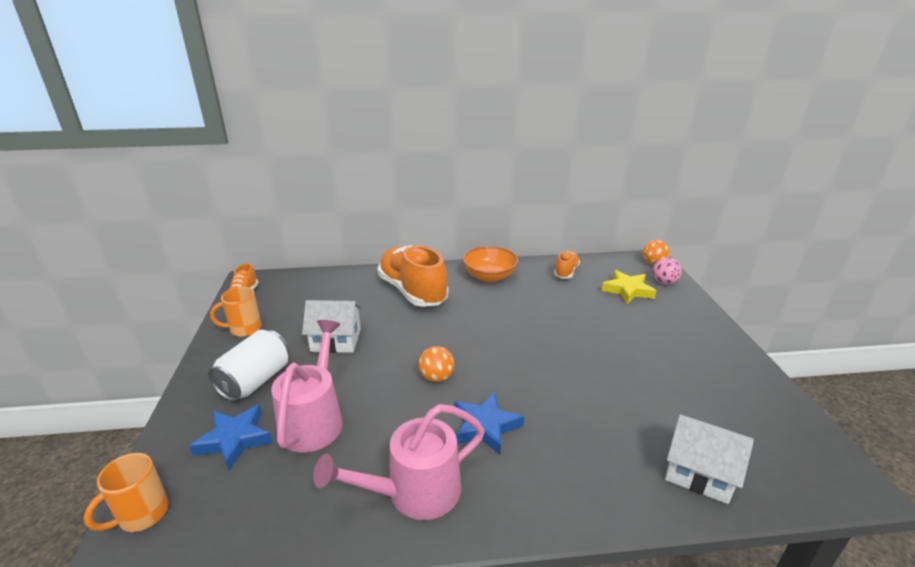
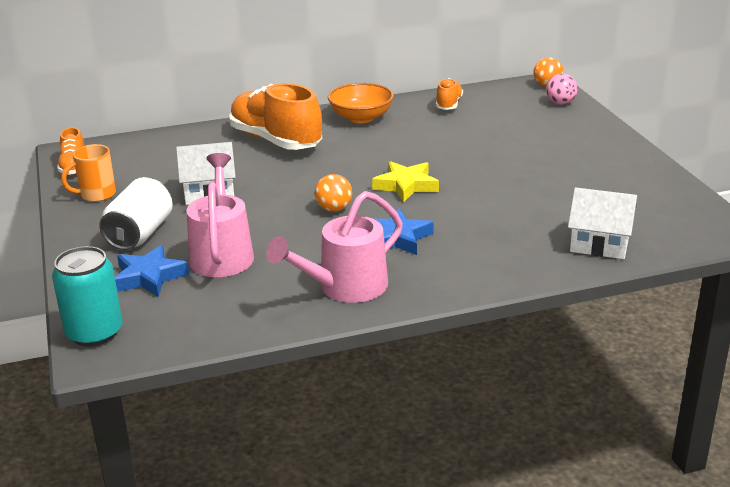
camera: 10 degrees left, 0 degrees up
(142, 514) = (94, 333): orange mug -> turquoise can
(627, 290) = (521, 114): yellow star -> yellow star (406, 185)

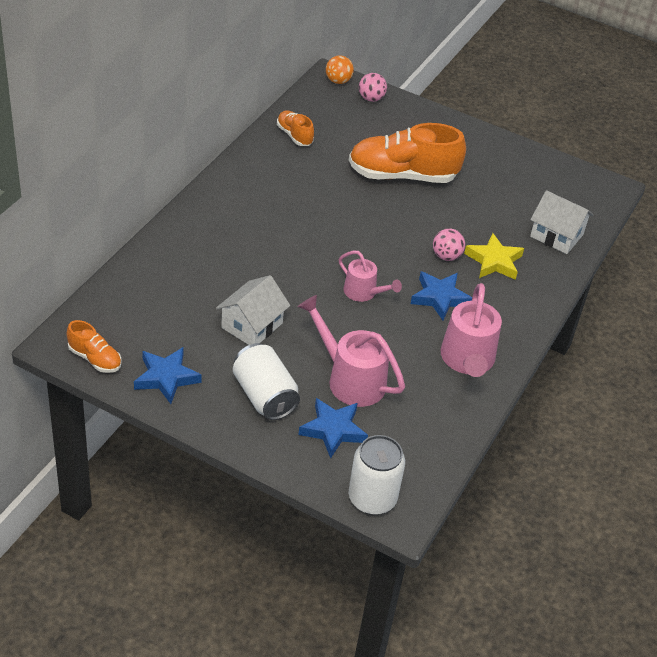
camera: 50 degrees left, 15 degrees up
(94, 333) = (372, 498): turquoise can -> white can
(96, 195) = (166, 377): orange mug -> blue star
(275, 141) = (220, 242): orange shoe -> orange shoe (402, 175)
(334, 209) = (364, 293): orange ball -> pink watering can
(361, 118) = (249, 182): orange bowl -> none
(406, 185) = (379, 242): yellow star -> yellow star (494, 261)
(453, 215) = (446, 256): none -> pink ball
(599, 243) = (556, 235): white house -> white house turned 60 degrees clockwise

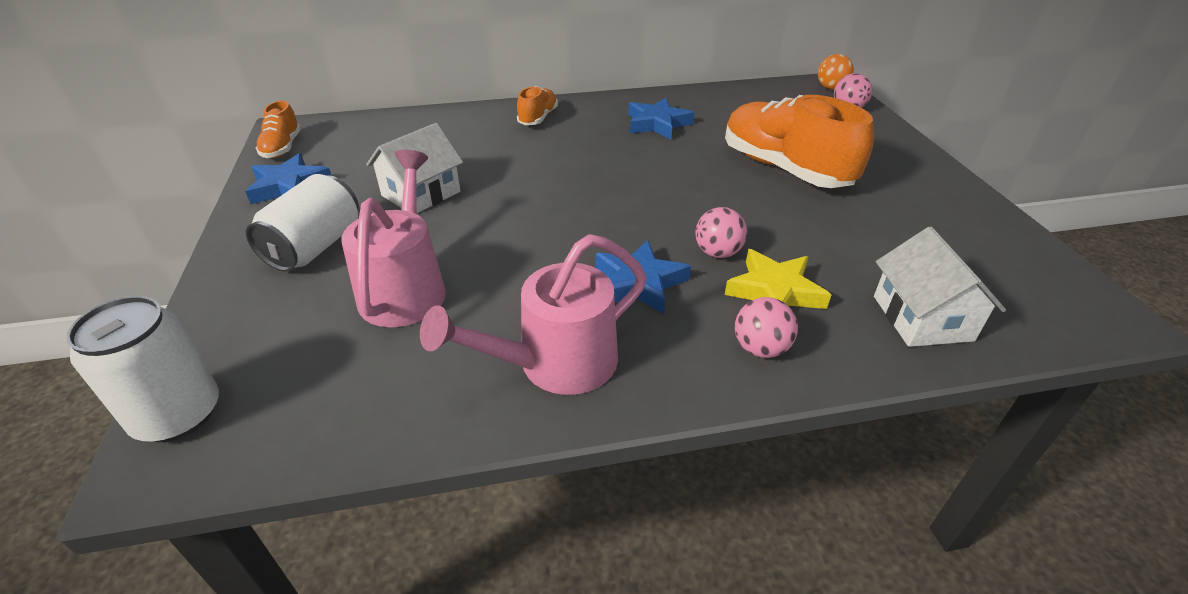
camera: 55 degrees right, 5 degrees down
(252, 325) = (421, 193): white house -> white house turned 45 degrees counterclockwise
(294, 135) = (719, 102): orange shoe -> orange shoe (538, 118)
(333, 430) = (297, 317): blue star -> blue star (657, 124)
(364, 293) = (565, 230): pink watering can -> none
(523, 294) = (760, 348): none -> pink ball

